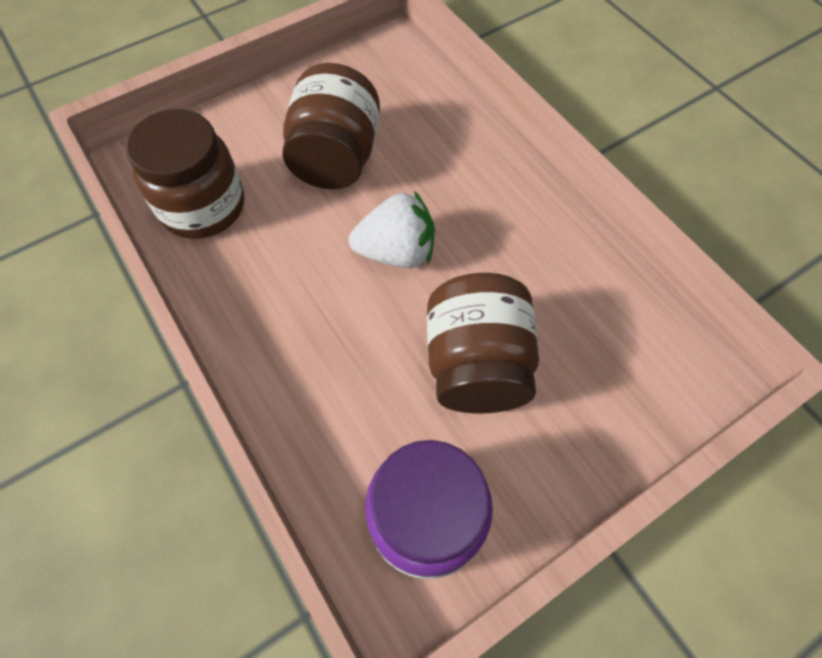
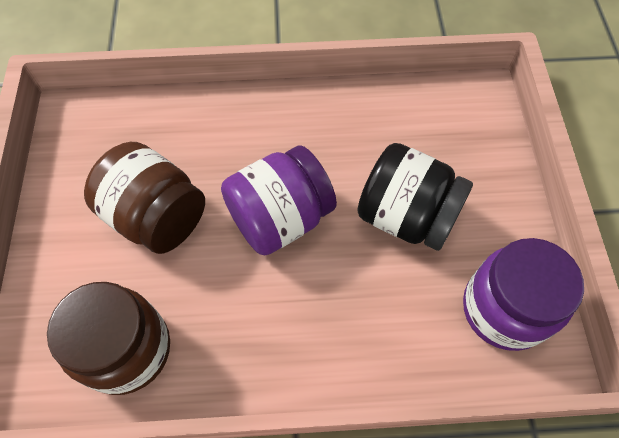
camera: 60 degrees left, 0 degrees up
(396, 252) = (280, 218): white strawberry -> purple jar
(476, 364) = (406, 216): brown jar -> black jar

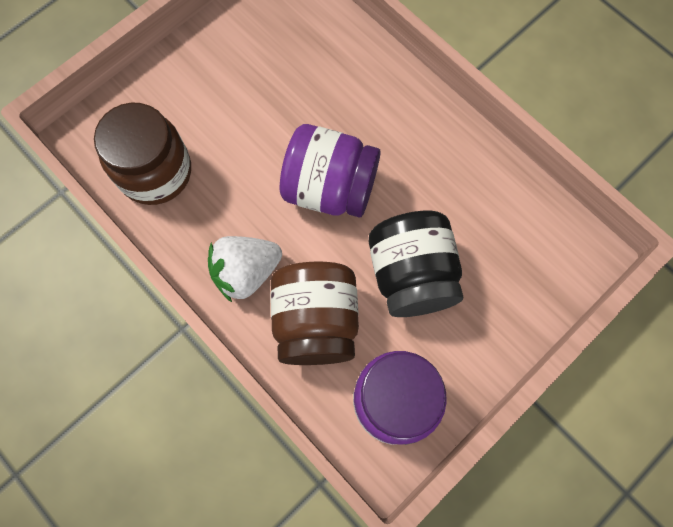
camera: 50 degrees right, 10 degrees up
(156, 217) = (259, 107): brown jar -> brown jar (316, 322)
(294, 342) = (246, 272): none -> white strawberry

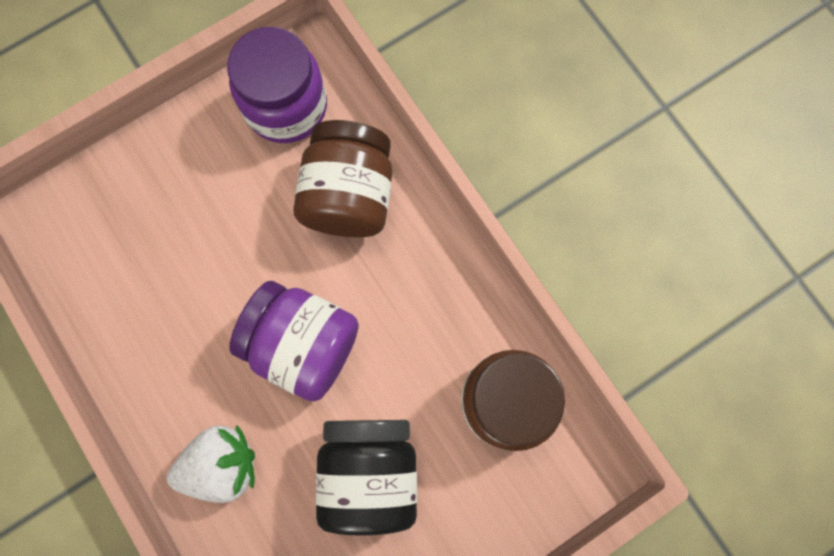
camera: 170 degrees left, 5 degrees up
(246, 272) = (414, 261): white strawberry -> white strawberry (222, 464)
(411, 275) = (236, 227): black jar -> black jar (370, 471)

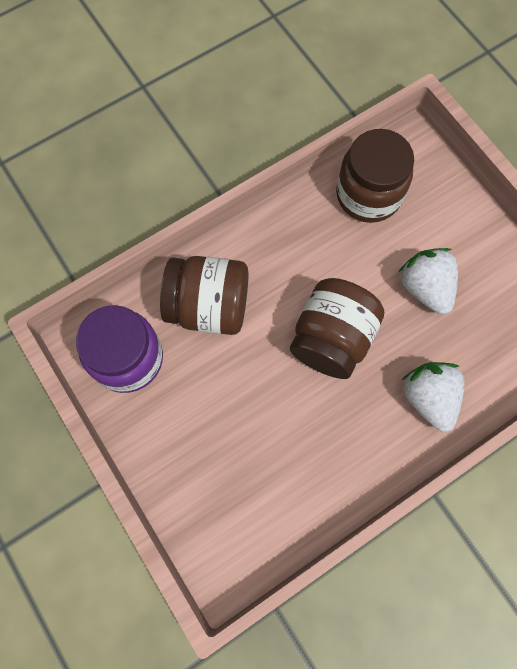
camera: 90 degrees left, 5 degrees down
(303, 344) = (332, 338): purple jar -> brown jar
(370, 471) = (425, 287): black jar -> white strawberry

